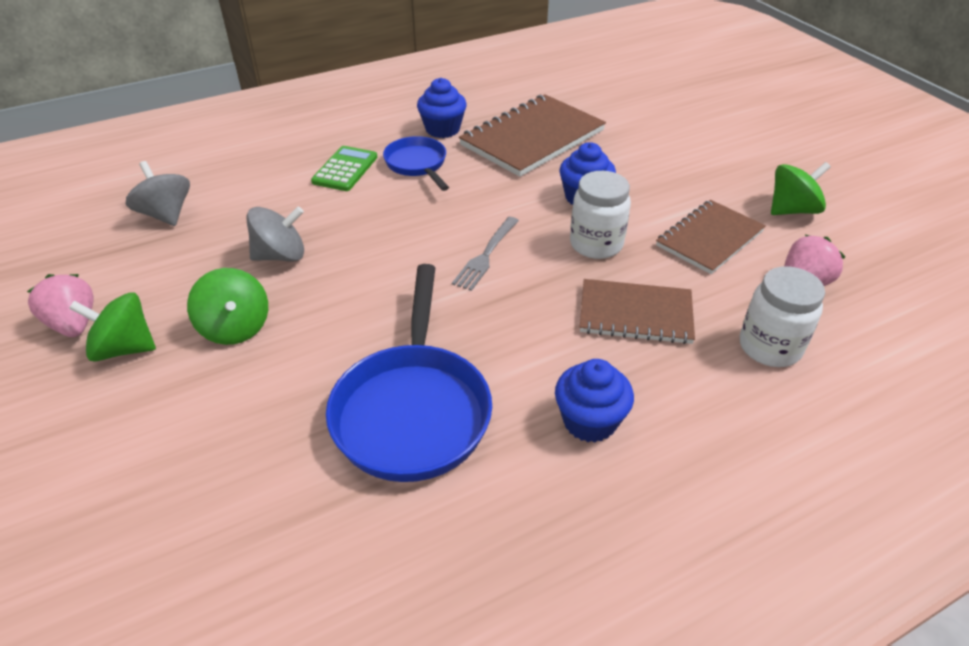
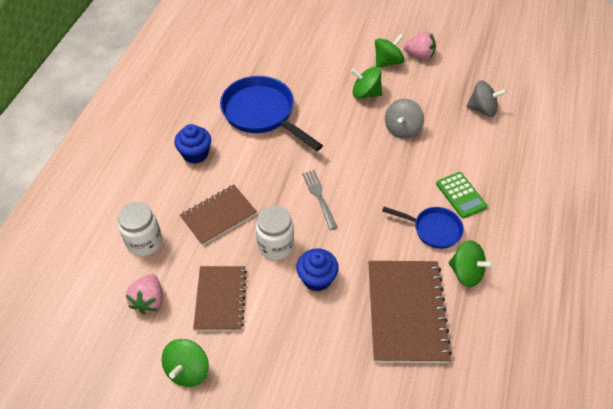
camera: 135 degrees right, 10 degrees up
(442, 129) = (466, 273): blue cupcake -> green spinning top

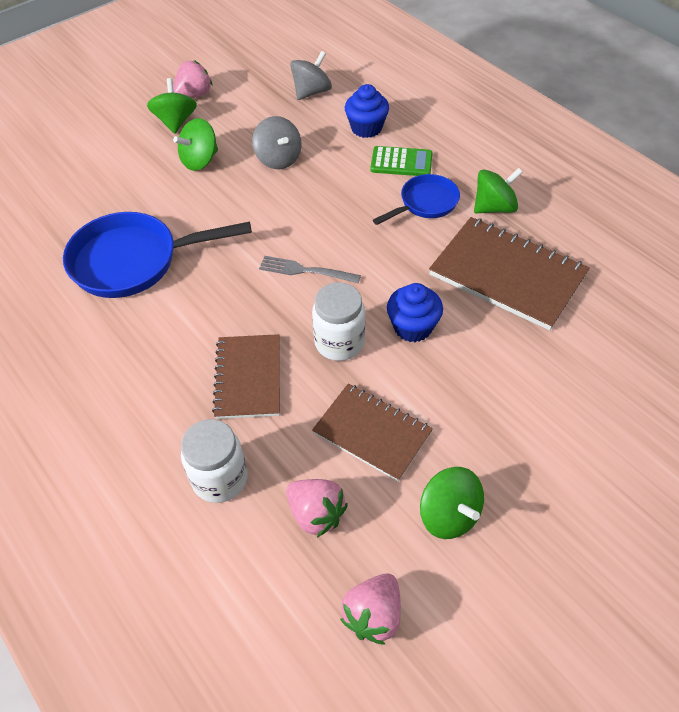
camera: 55 degrees left, 0 degrees up
(102, 363) = (373, 615): none -> pink strawberry
(195, 154) = (128, 357): blue cupcake -> blue cupcake (366, 128)

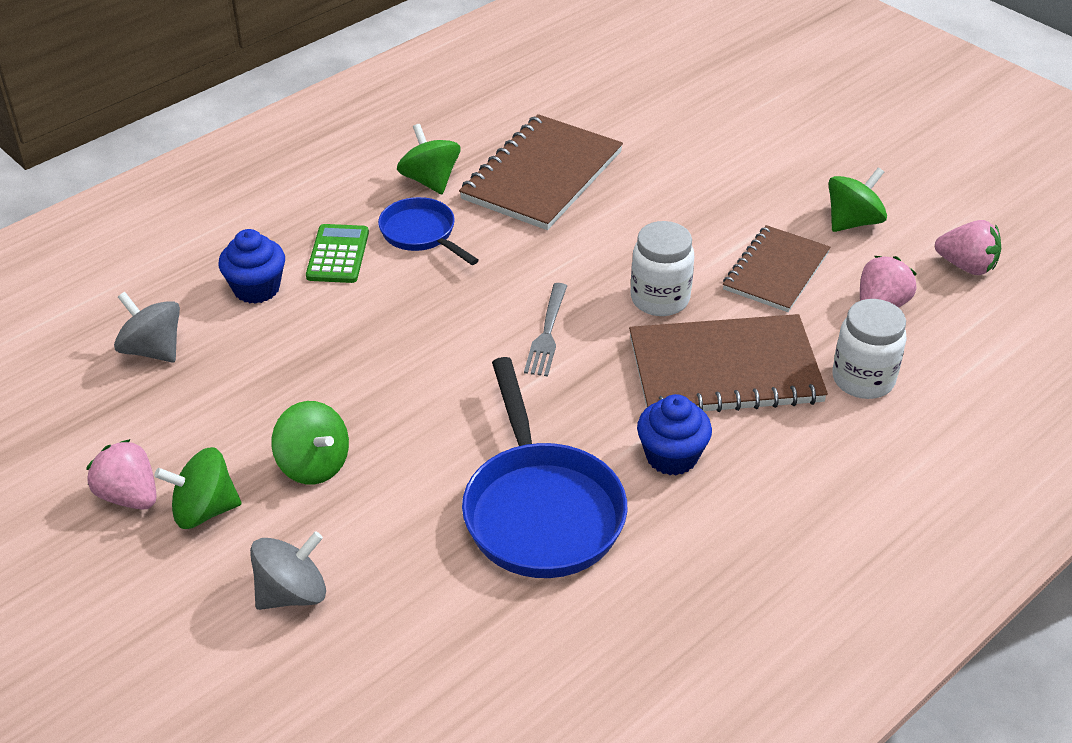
camera: 95 degrees left, 10 degrees down
(248, 378) = (725, 370): brown notebook -> brown notebook, size x1.53
(278, 159) = (318, 375): grey spinning top -> grey spinning top (292, 593)
(413, 327) = (628, 244): blue cupcake -> blue cupcake (671, 456)

